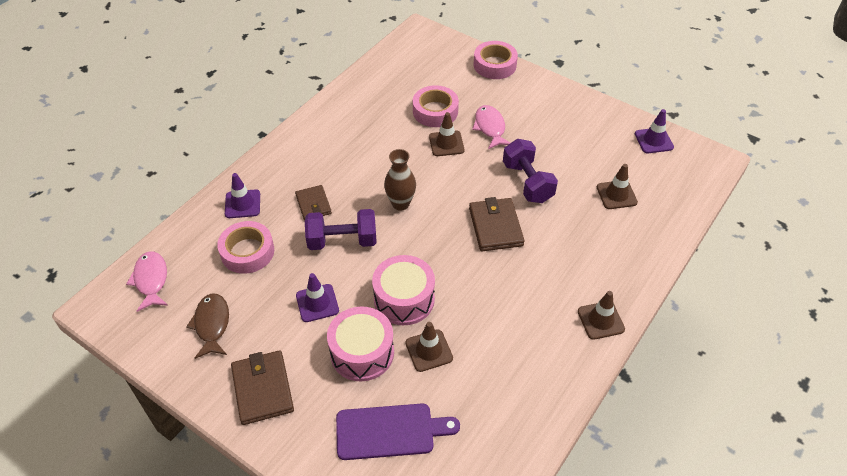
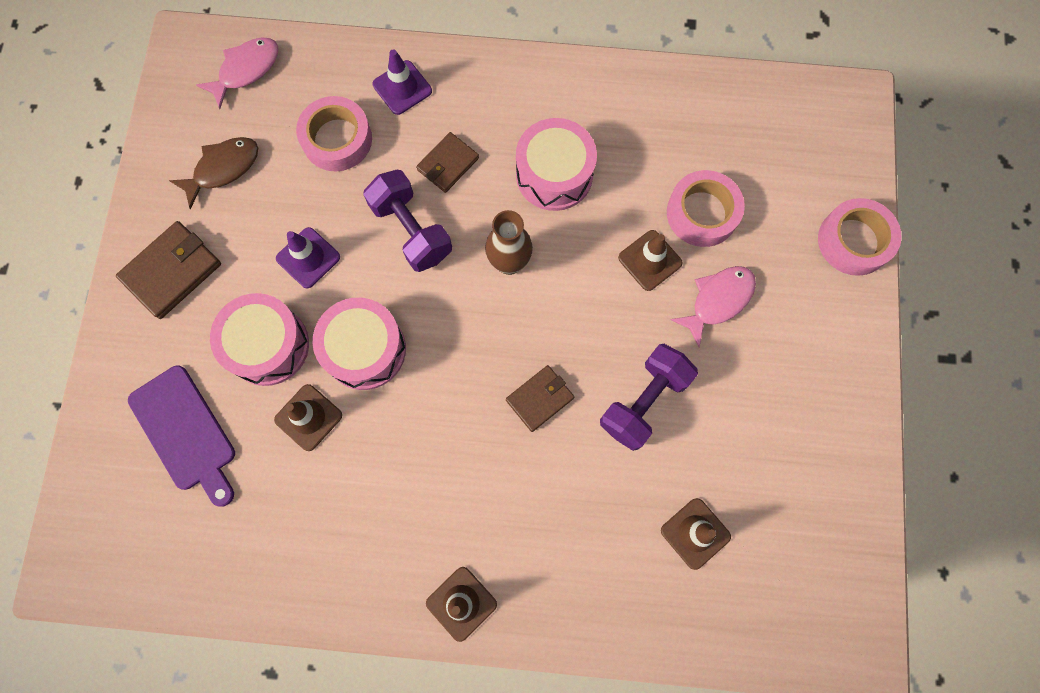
camera: 60 degrees right, 25 degrees up
(362, 160) = (554, 175): none -> pink drum
(495, 227) = (539, 399): brown wallet -> brown wallet, size x0.65
(653, 140) = (843, 543): purple traffic cone -> none

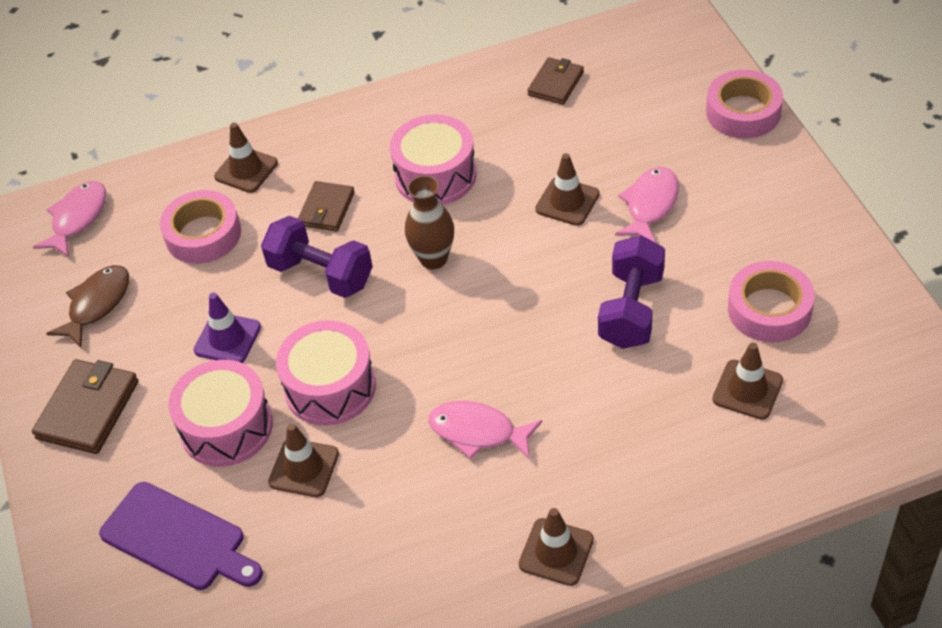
camera: 20 degrees left, 25 degrees down
(402, 88) = (246, 170): purple traffic cone -> brown traffic cone
(458, 456) = (478, 432): none -> pink fish
(539, 399) = (530, 351): brown wallet -> brown wallet (555, 84)
(702, 213) = (593, 148): pink tape -> pink tape (769, 309)

